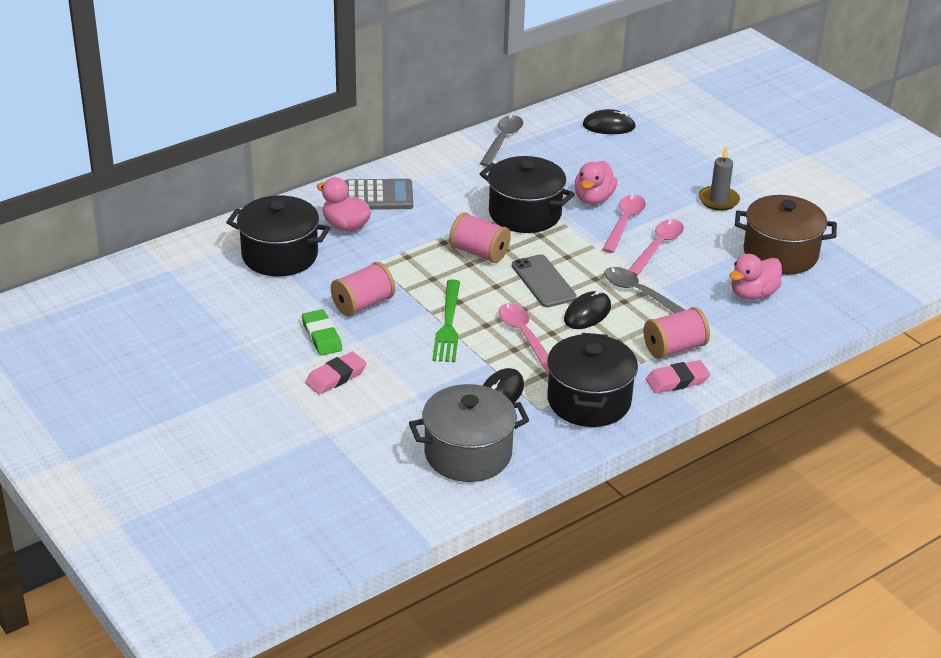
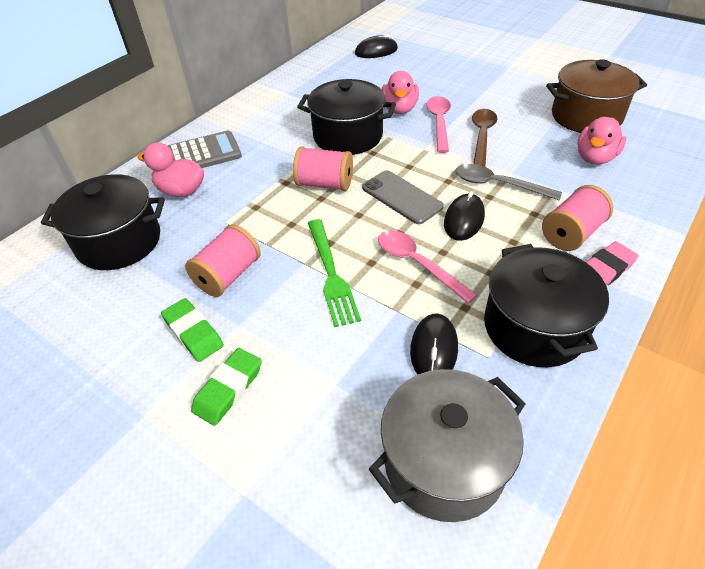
camera: 15 degrees left, 10 degrees up
(336, 377) = (228, 389): pink eraser -> green eraser
(502, 140) = (296, 80): grey spoon -> none
(658, 247) = (482, 136): pink spoon -> brown spoon
(718, 200) = (501, 86): grey candle -> none

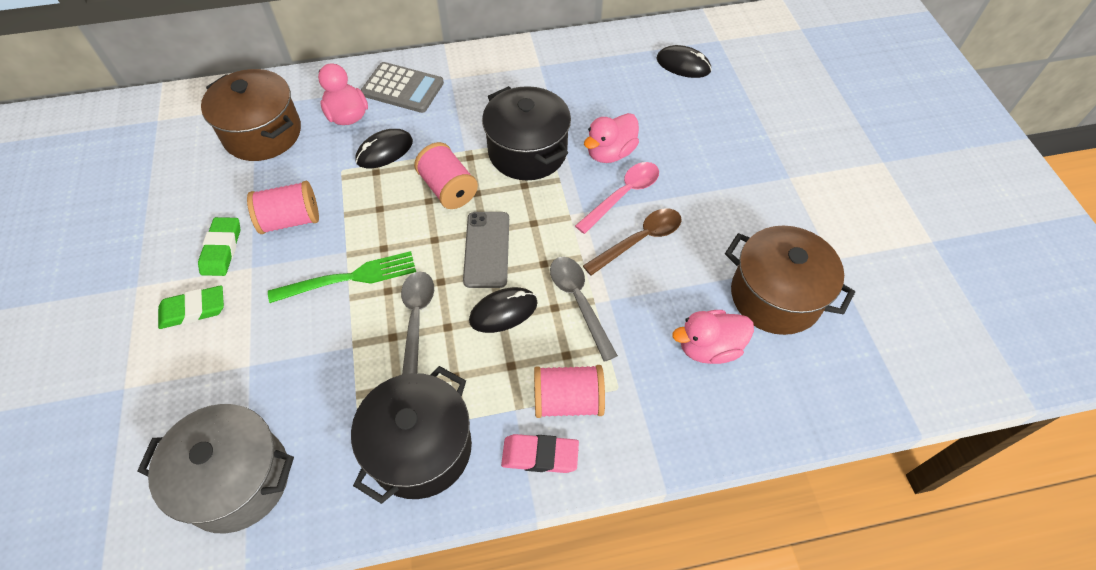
camera: 40 degrees right, 10 degrees up
(119, 242) = (262, 133): black pot -> brown pot
(331, 274) = (350, 277): green fork -> green fork turned 135 degrees counterclockwise
(417, 264) = (416, 321): pink spoon -> grey spoon
(434, 349) = (334, 398): black mouse -> black mouse (384, 151)

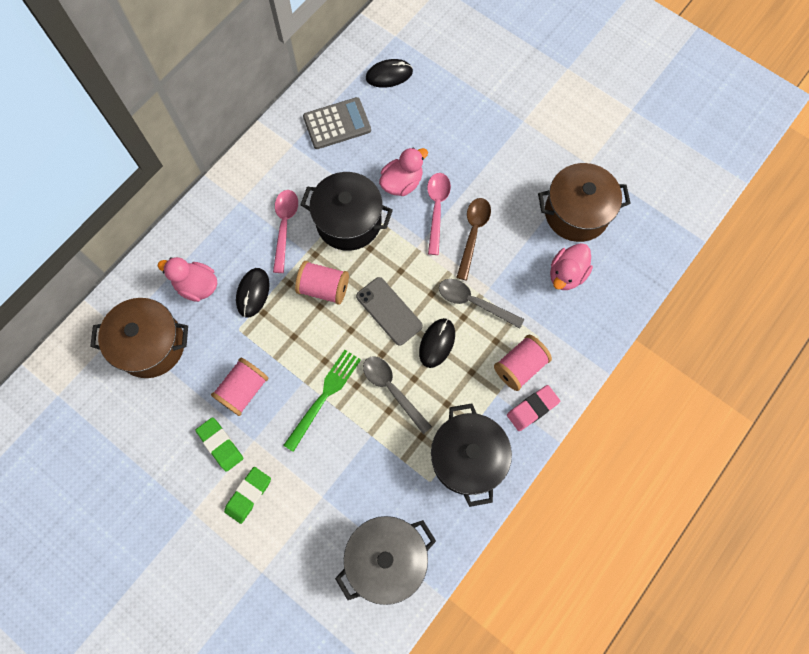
camera: 40 degrees left, 15 degrees up
(402, 88) = (213, 235): grey calculator -> grey calculator (337, 124)
(467, 119) = (285, 226): none -> pink spoon
(610, 153) = (402, 183): pink duck -> pink duck turned 135 degrees counterclockwise

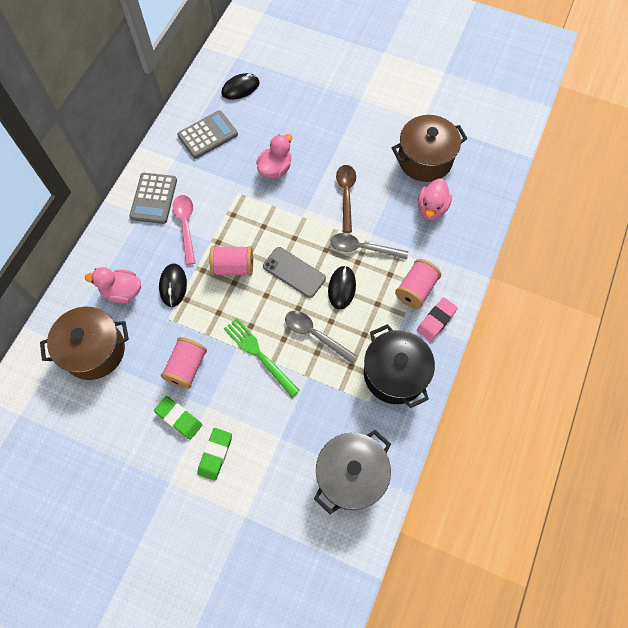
camera: 15 degrees left, 5 degrees down
(258, 186) = (154, 198): none -> grey calculator
(324, 396) = (258, 354): green fork -> green fork turned 60 degrees counterclockwise
(348, 221) = (239, 209): black pot -> none
(437, 209) = (310, 182): pink spoon -> none

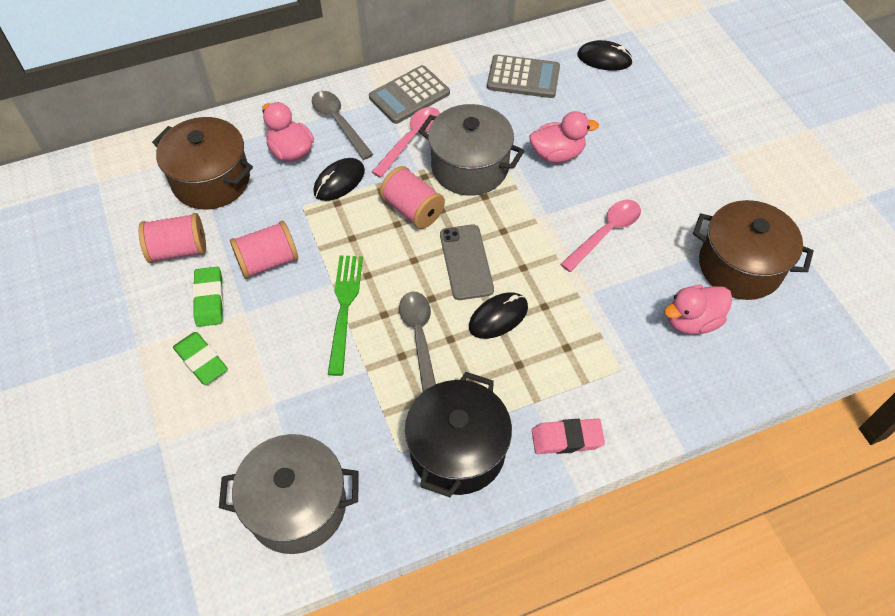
camera: 45 degrees right, 10 degrees down
(215, 454) = (201, 360): green eraser -> green eraser turned 75 degrees clockwise
(237, 215) = (469, 167): none -> grey pot
(346, 195) = (605, 233): brown spoon -> pink spoon
(363, 248) = (565, 298): grey spoon -> grey spoon (339, 123)
(416, 290) = (578, 387): pink spool -> pink spool (178, 250)

